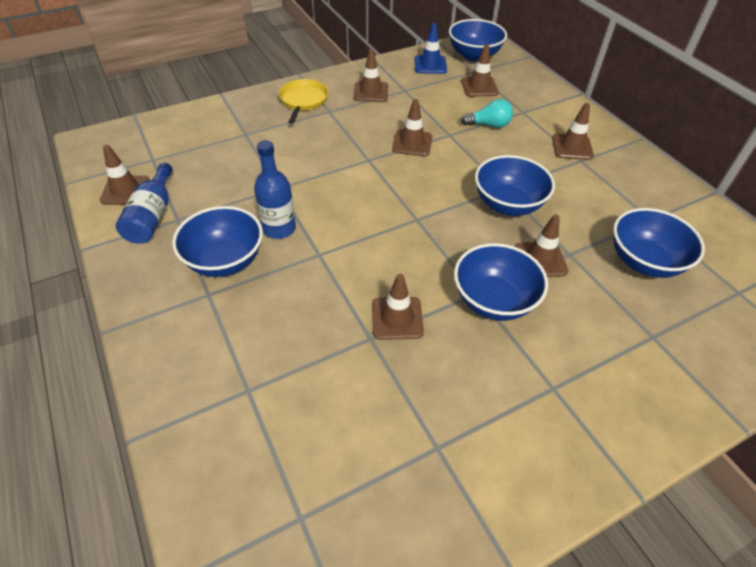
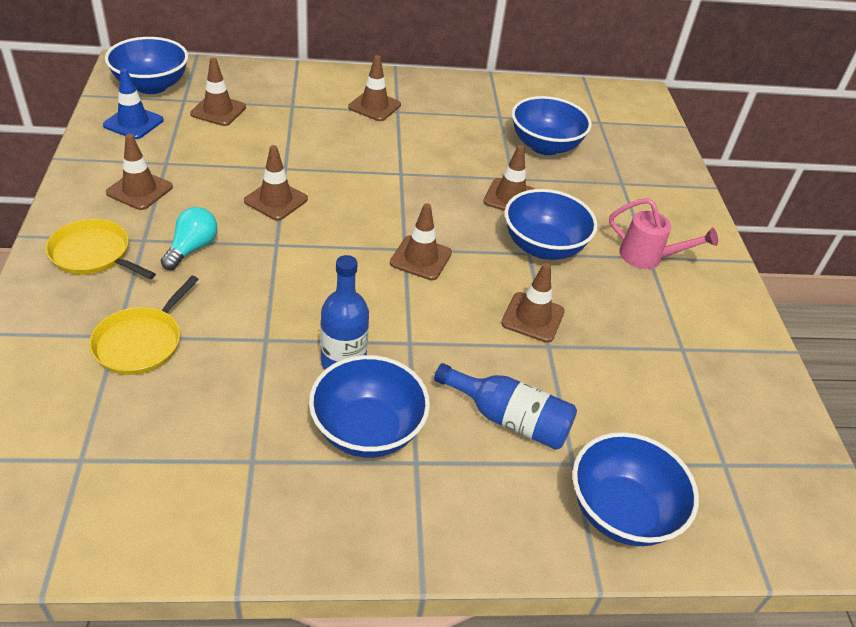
camera: 70 degrees left, 5 degrees down
(125, 190) = (134, 511): brown traffic cone -> brown traffic cone (420, 258)
(152, 216) = (223, 488): blue bottle -> blue bottle (509, 419)
(246, 144) = (141, 342): none -> yellow pan
(489, 125) = (293, 136): turquoise light bulb -> turquoise light bulb (192, 248)
(508, 204) = (426, 181): blue bowl -> blue bowl (621, 511)
(552, 387) = (648, 257): none -> pink watering can

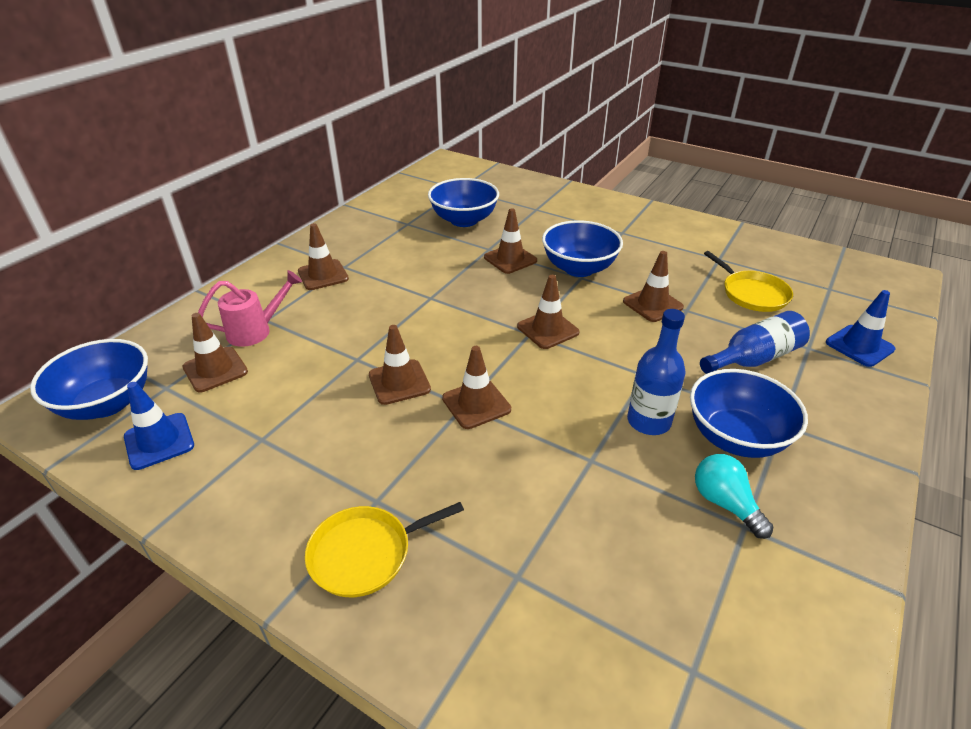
camera: 50 degrees left, 5 degrees down
(139, 190) = (288, 476): brown traffic cone -> brown traffic cone (476, 404)
(141, 342) = (540, 557): yellow pan -> yellow pan (752, 294)
(192, 248) = (422, 467): turquoise light bulb -> turquoise light bulb (725, 503)
(621, 511) = (859, 346): blue bowl -> blue traffic cone
(648, 257) = (622, 233): pink watering can -> pink watering can (256, 331)

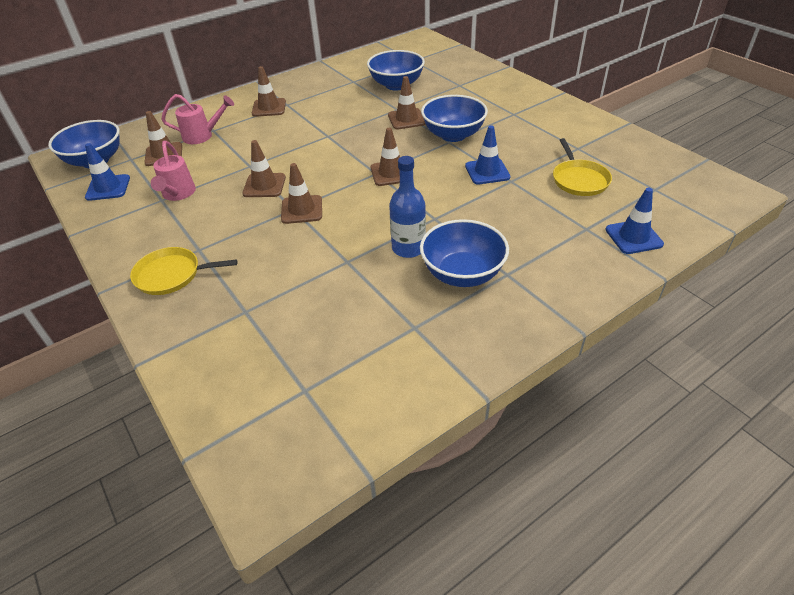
camera: 25 degrees right, 5 degrees up
(281, 425) = (177, 194): none -> pink watering can
(652, 304) = (487, 171): brown traffic cone -> blue traffic cone
(725, 503) = (414, 310): turquoise light bulb -> none
(753, 358) = (531, 226): blue bottle -> none

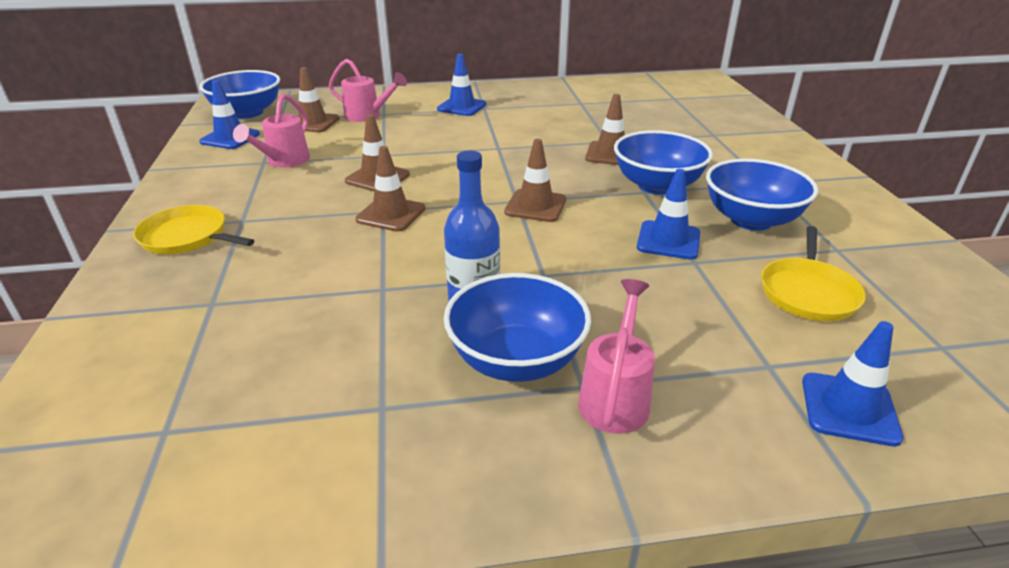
camera: 25 degrees right, 10 degrees down
(269, 108) = (462, 107): brown traffic cone -> blue traffic cone
(396, 85) = (630, 117): blue bowl -> blue bowl (751, 220)
(527, 273) = (616, 396): none -> pink watering can

